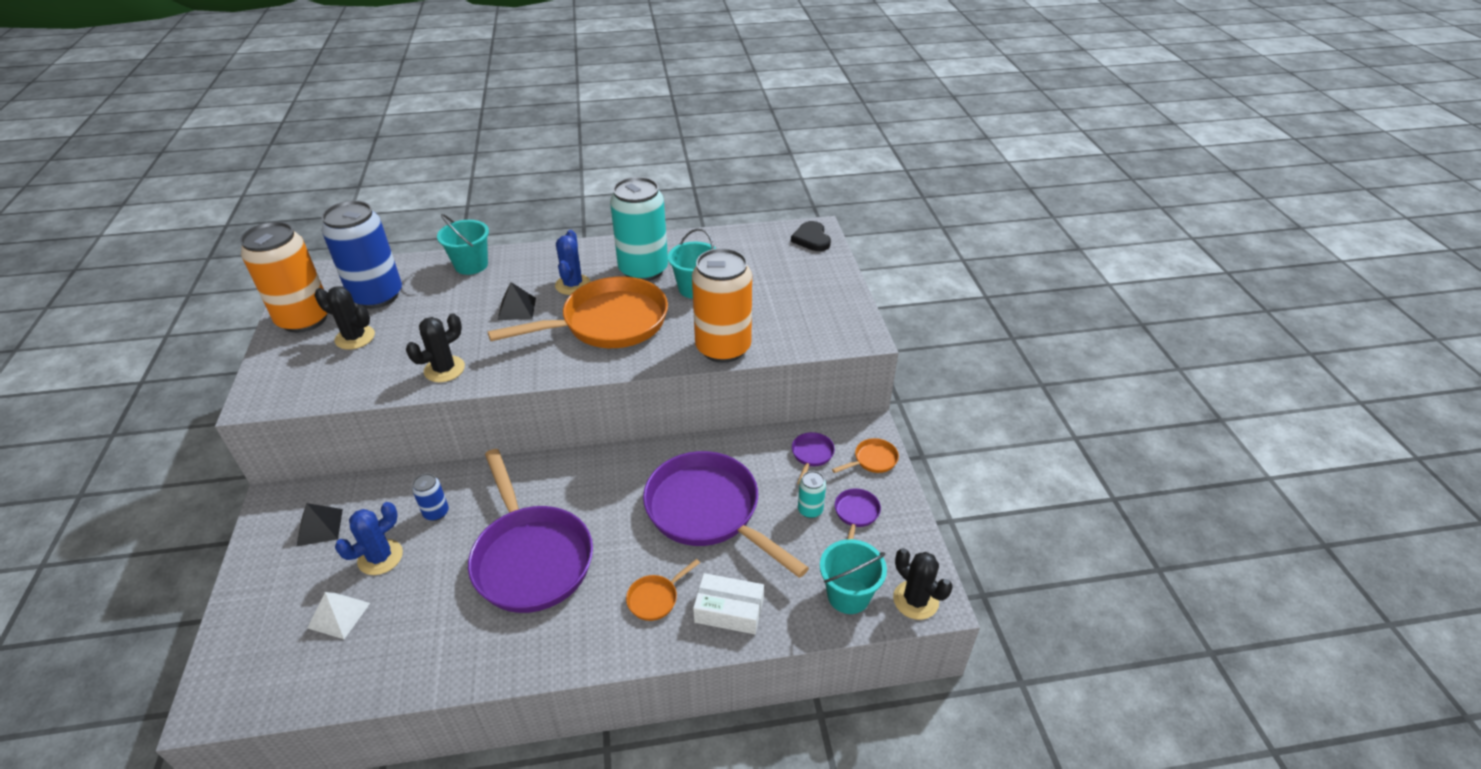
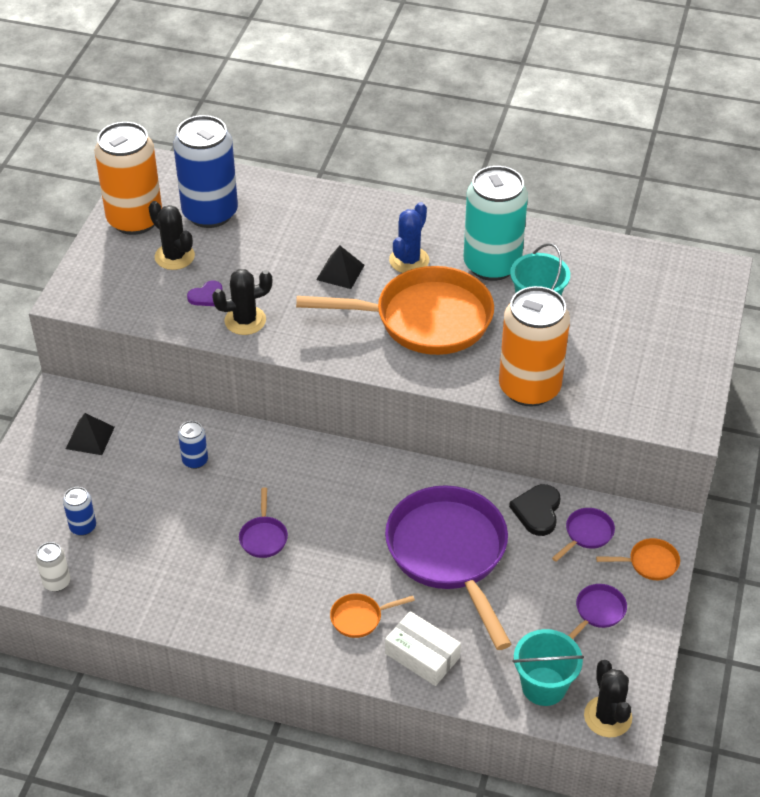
camera: 25 degrees right, 5 degrees up
(327, 683) = (57, 582): none -> white can
(339, 615) = (83, 527): white pyramid -> blue can
(380, 557) = (133, 486): blue cactus -> none
(398, 360) = (206, 296): none -> purple heart
(471, 265) = (315, 202): turquoise bucket -> none
(531, 558) = (263, 537): purple pan -> purple pan, size x0.40
(810, 510) = (553, 590): turquoise can -> none
(811, 239) = (704, 282): black heart -> black heart (537, 511)

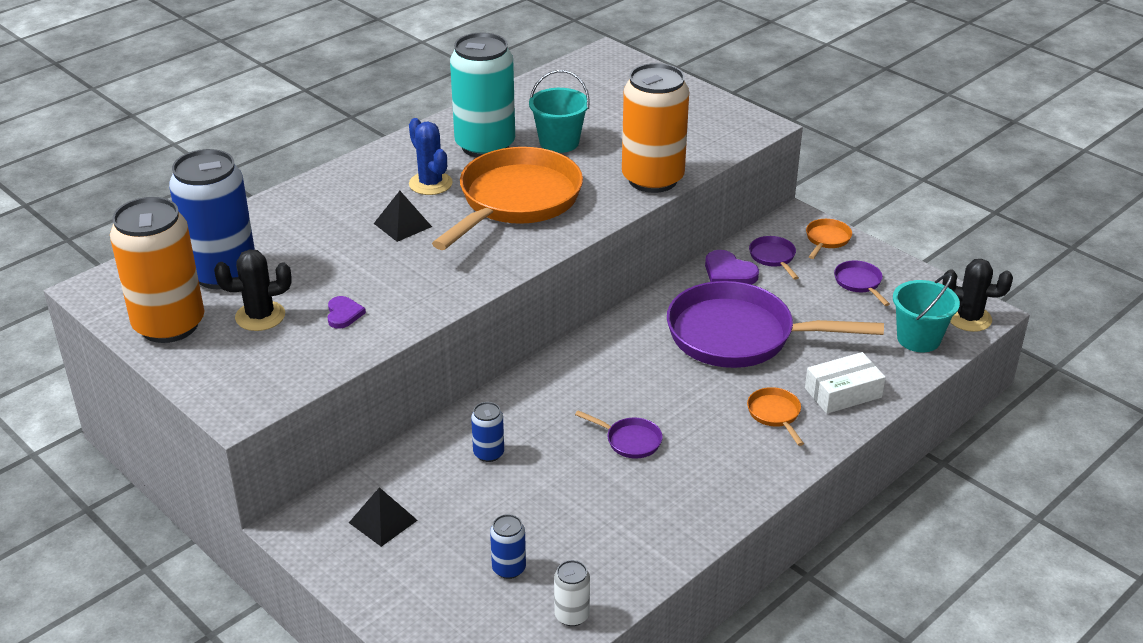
camera: 60 degrees left, 10 degrees down
(245, 320) = (406, 301): black cactus -> none
(359, 618) = (775, 414): orange pan -> orange pan turned 150 degrees clockwise
(537, 511) = (728, 272): black heart -> purple heart

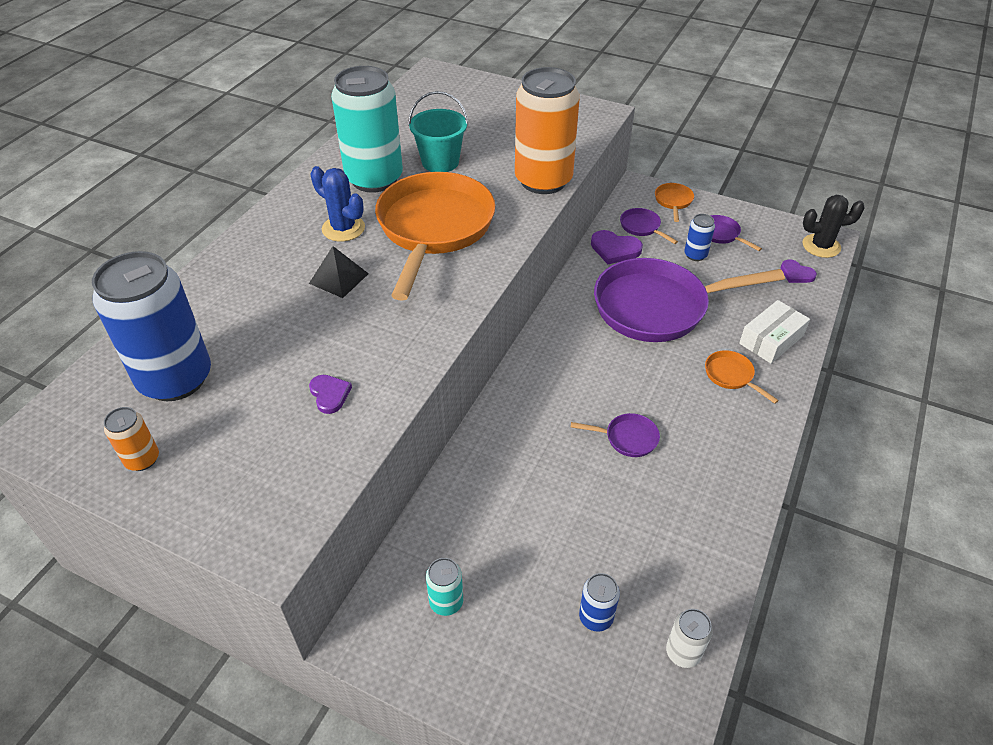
camera: 20 degrees left, 10 degrees up
(169, 325) = (142, 459): orange can -> orange can, size x0.43
(260, 316) = (241, 421): black cactus -> none
(383, 521) = (446, 602): black pyramid -> turquoise can
(488, 453) = (509, 490): blue can -> blue can (695, 255)
(918, 339) = (796, 274): turquoise bucket -> purple heart

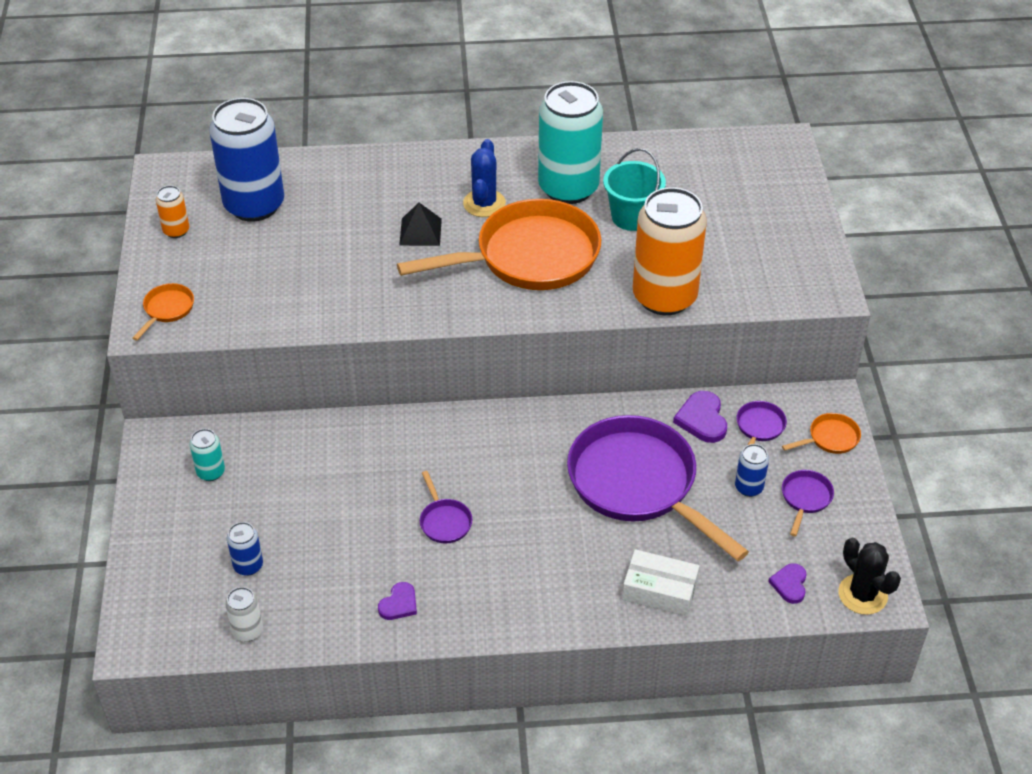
camera: 60 degrees right, 0 degrees up
(329, 394) = (292, 289): purple heart -> purple heart (399, 604)
(731, 376) = (580, 572): orange pan -> orange pan (167, 309)

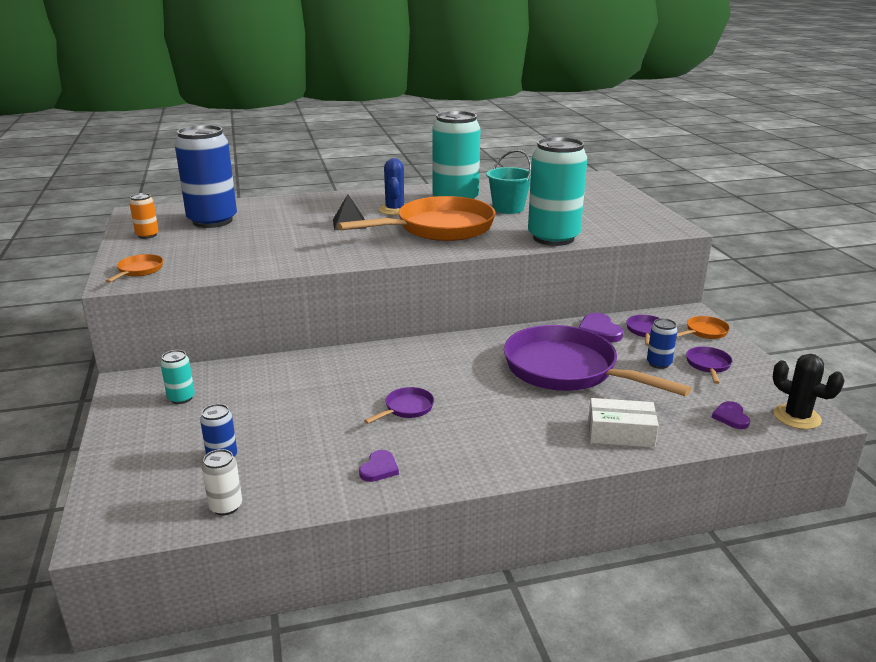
camera: 10 degrees left, 20 degrees down
(444, 521) = (406, 408): purple pan -> purple pan turned 105 degrees counterclockwise
(664, 297) = (553, 238): orange can -> turquoise can

